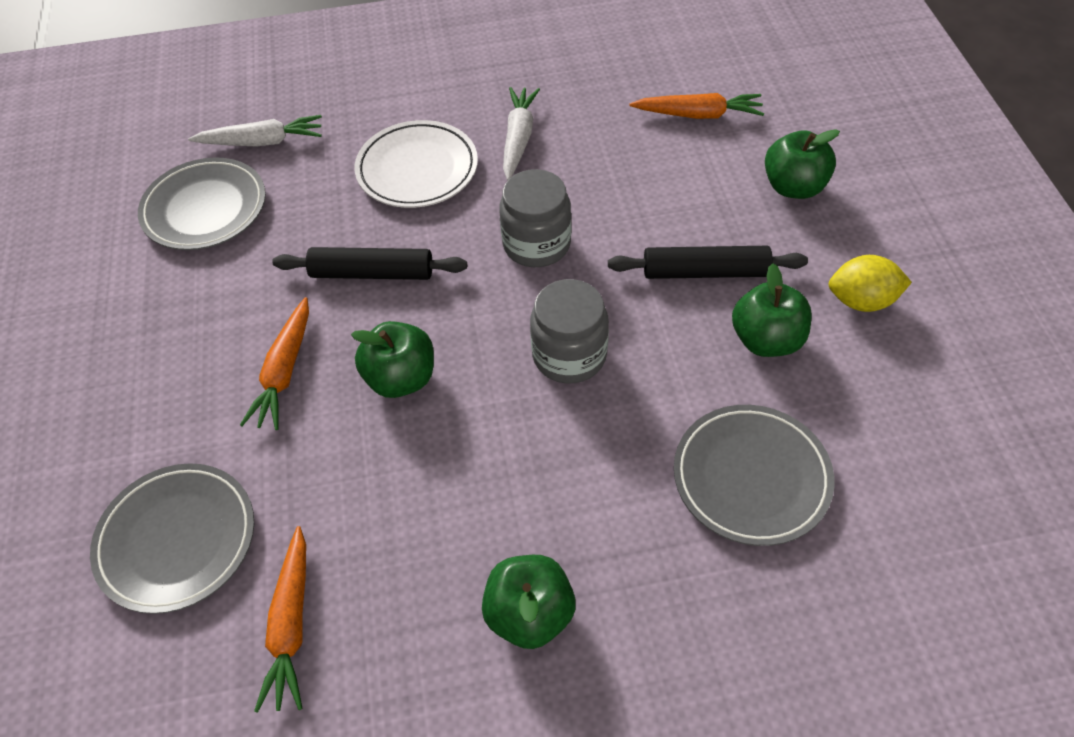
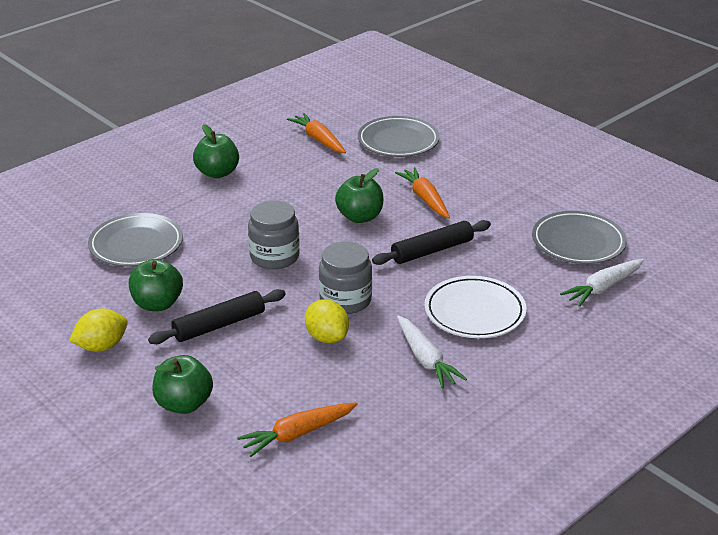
camera: 145 degrees right, 20 degrees down
(595, 204) = (327, 337): none -> yellow lemon

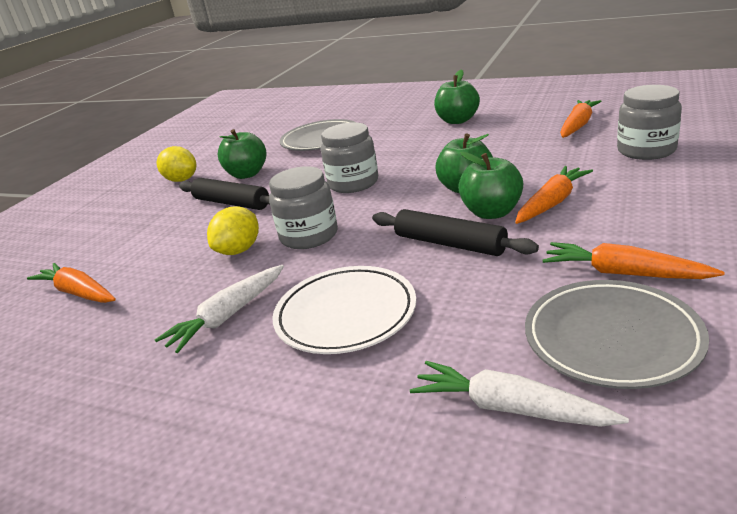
camera: 70 degrees right, 5 degrees down
(184, 404) = (115, 231): green apple -> green apple (492, 212)
(398, 141) = (646, 150): grey plate -> grey jar
(528, 214) = (624, 273): none -> orange carrot

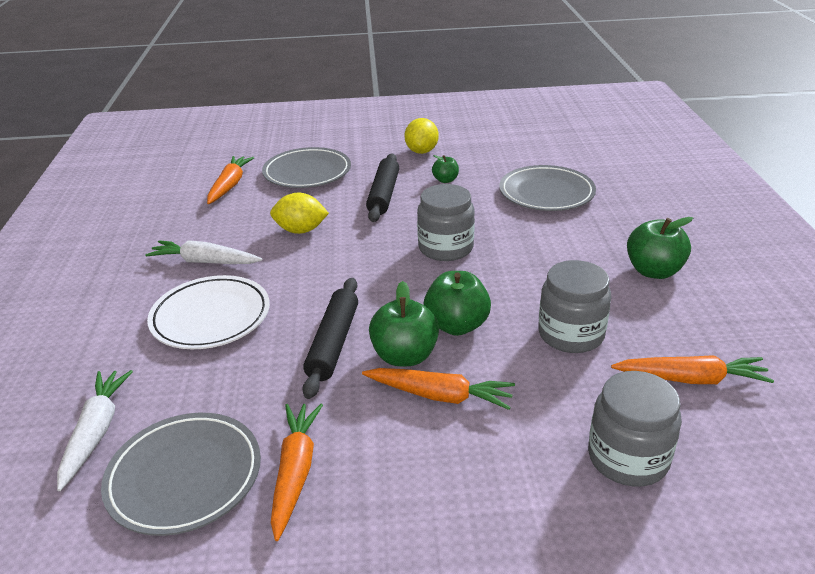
camera: 60 degrees right, 5 degrees up
(128, 240) = (307, 173): none -> grey plate
(247, 174) = (445, 180): green apple -> green apple, size x0.56
(309, 236) = (332, 257): grey jar -> grey jar (571, 334)

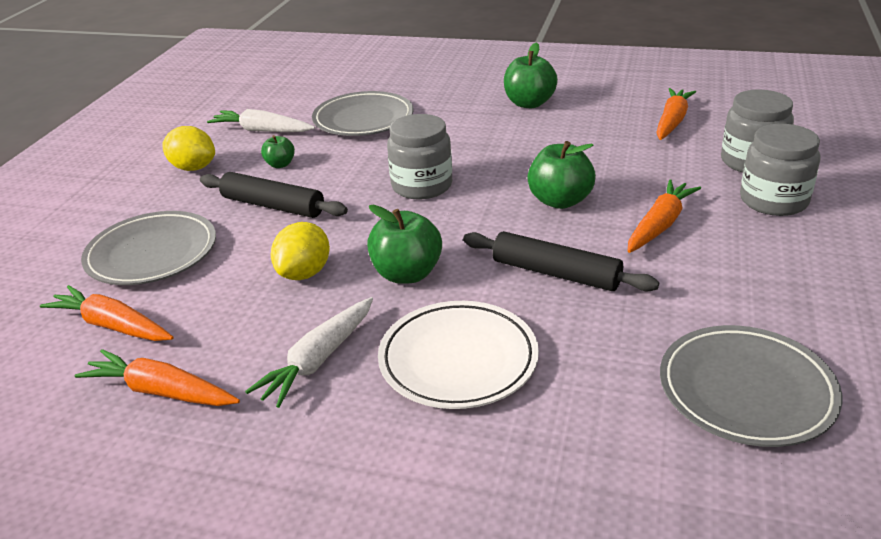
camera: 70 degrees left, 0 degrees up
(96, 432) = (658, 467): white carrot -> white carrot (262, 130)
(295, 472) = (748, 316): orange carrot -> orange carrot (161, 391)
(405, 356) = (595, 234): green apple -> green apple (407, 274)
(571, 334) = (598, 153): grey jar -> grey jar (773, 201)

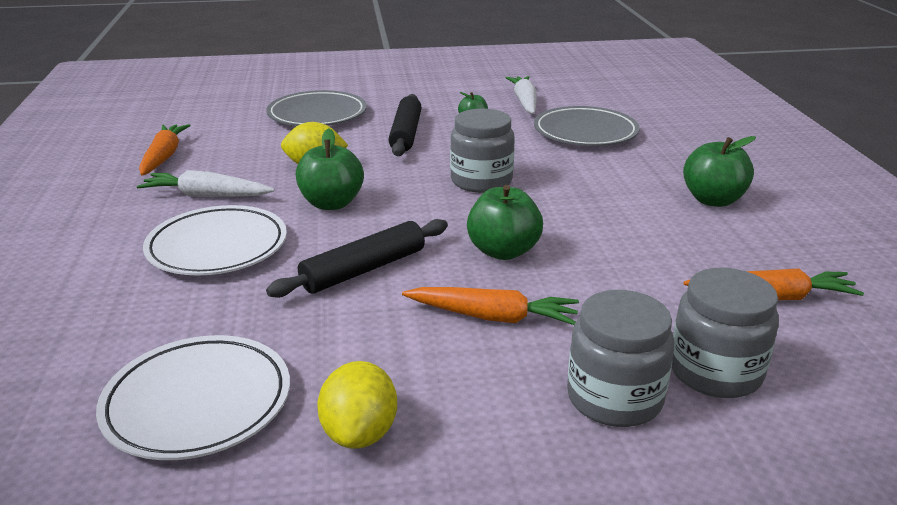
camera: 65 degrees right, 5 degrees down
(112, 325) = (230, 126): orange carrot -> none
(193, 168) = (443, 96): yellow lemon -> yellow lemon (360, 433)
(556, 273) = (364, 269): black rolling pin -> black rolling pin turned 45 degrees clockwise
(746, 391) = (198, 403): grey plate -> white plate

